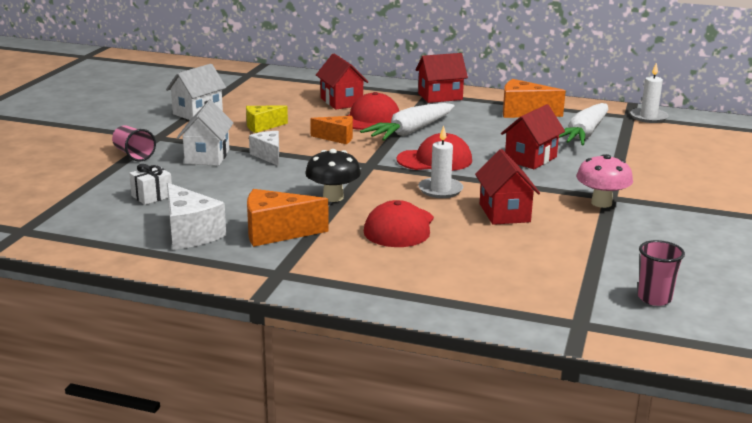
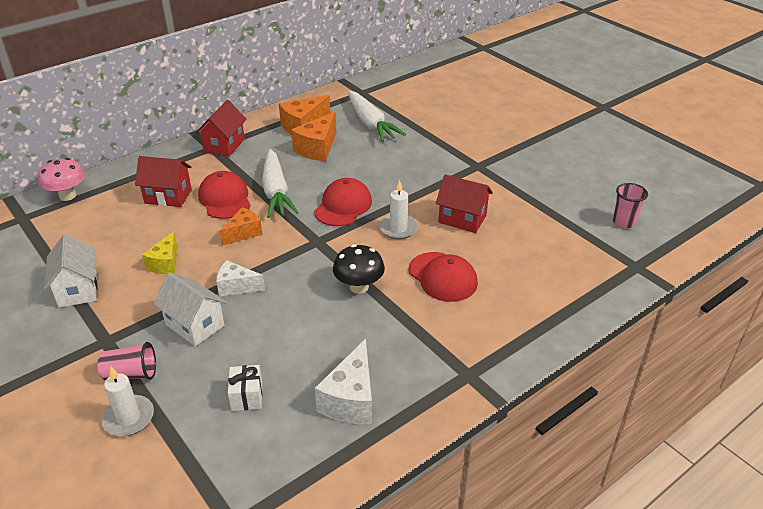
camera: 55 degrees left, 15 degrees up
(190, 233) = (351, 399): white cheese -> white cheese turned 105 degrees clockwise
(276, 233) = (395, 346): orange cheese -> orange cheese (317, 148)
(530, 159) = (387, 165): red house -> none
(601, 203) = (483, 173): pink mushroom -> pink mushroom (67, 196)
(648, 117) = (372, 87): white candle -> white candle (128, 418)

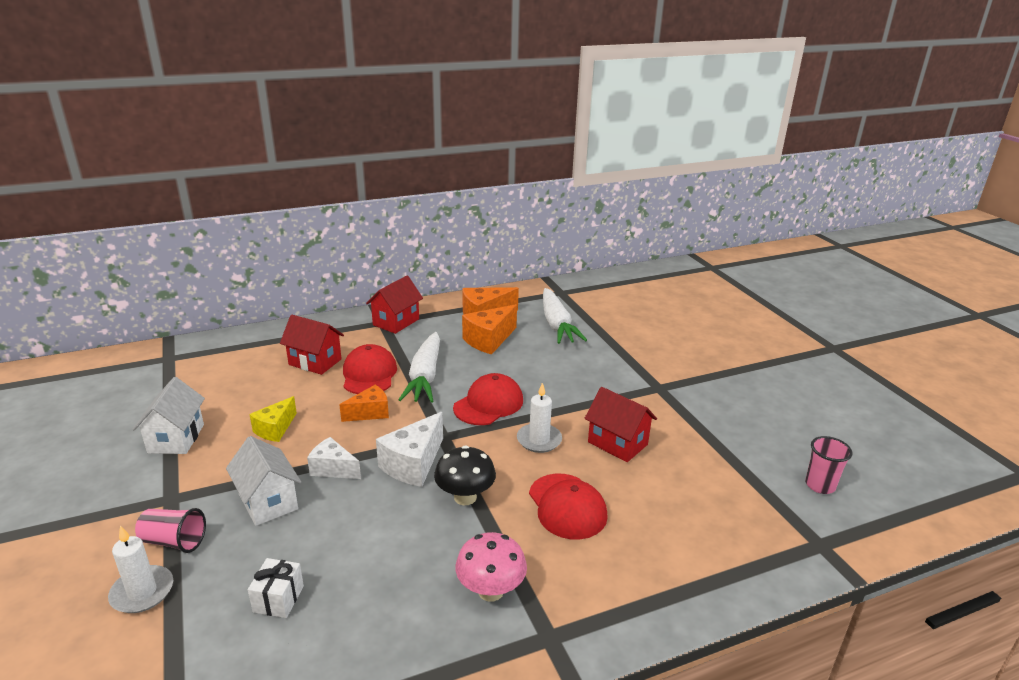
camera: 15 degrees right, 10 degrees down
(67, 196) = (222, 344): pink mushroom -> pink mushroom (490, 590)
(351, 399) = (393, 633): white cheese -> white cheese (413, 464)

